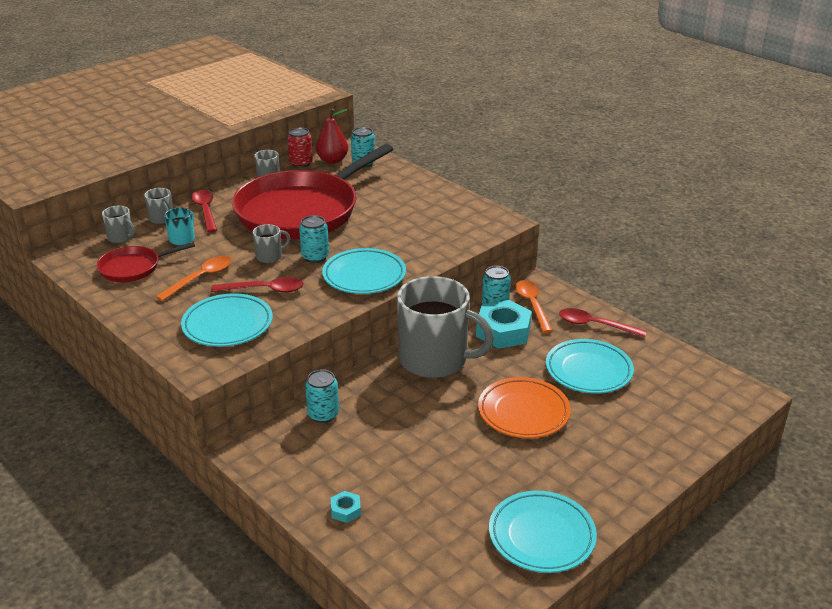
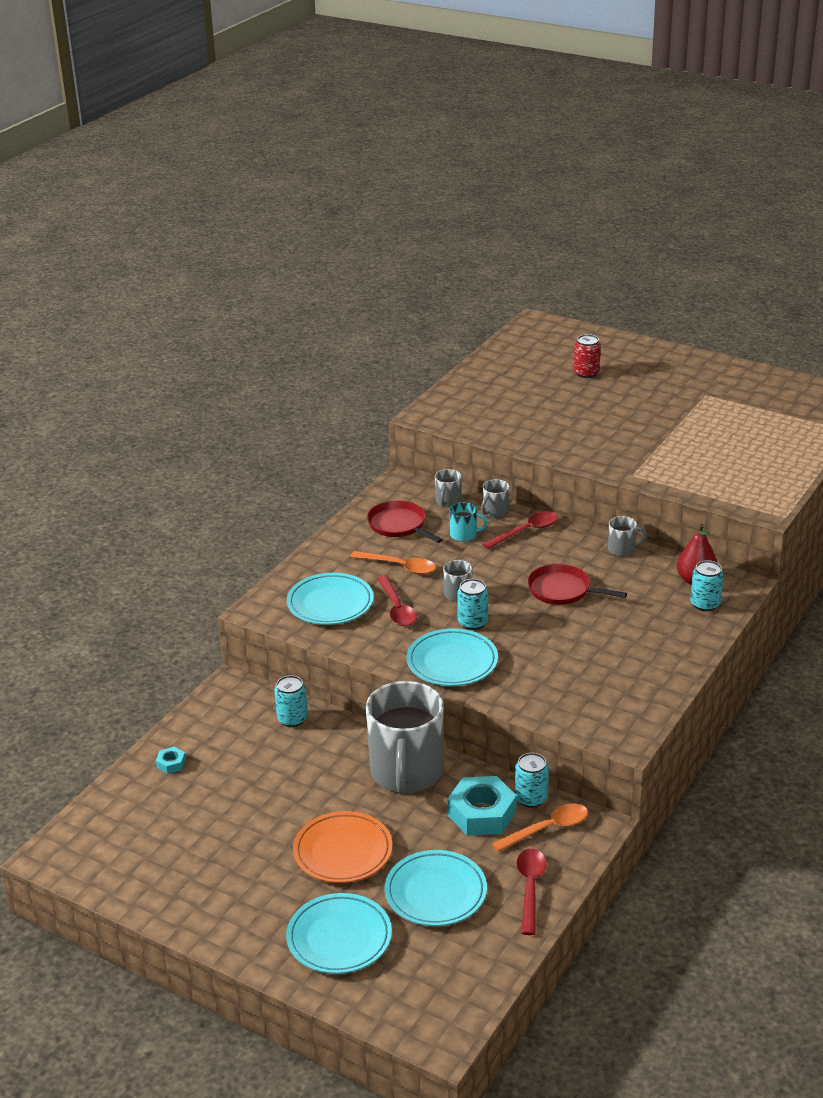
camera: 75 degrees right, 0 degrees up
(301, 163) = (672, 561): red can -> red can (586, 373)
(302, 211) = (562, 590): red pan -> red pan, size x0.45
(541, 536) = (168, 891): turquoise plate -> turquoise plate (339, 938)

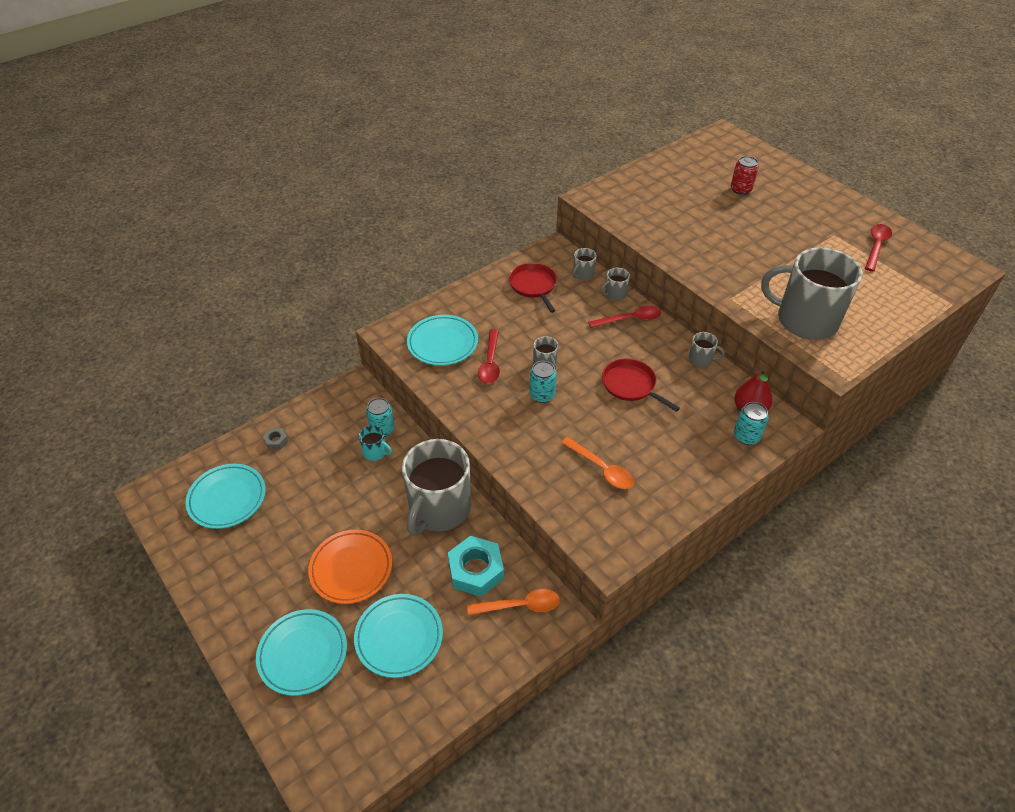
camera: 20 degrees right, 15 degrees up
(171, 763) = (276, 441): turquoise nut -> grey nut
(399, 567) = (513, 324): orange spoon -> orange spoon (602, 469)
(452, 662) = (505, 429): turquoise plate -> turquoise plate (227, 498)
(464, 535) = (579, 309): turquoise mug -> turquoise mug (375, 452)
(530, 888) = (476, 662): red spoon -> red spoon (876, 246)
(531, 798) = (522, 569): turquoise can -> none
(717, 477) = (805, 320): none -> grey mug

